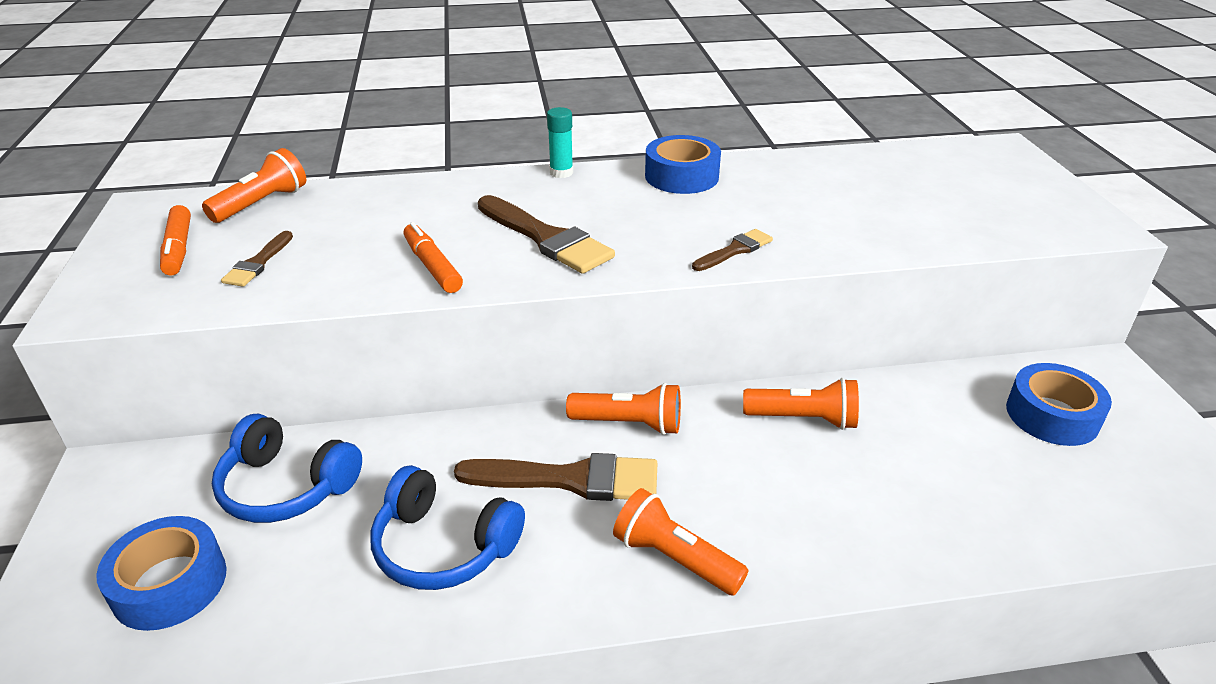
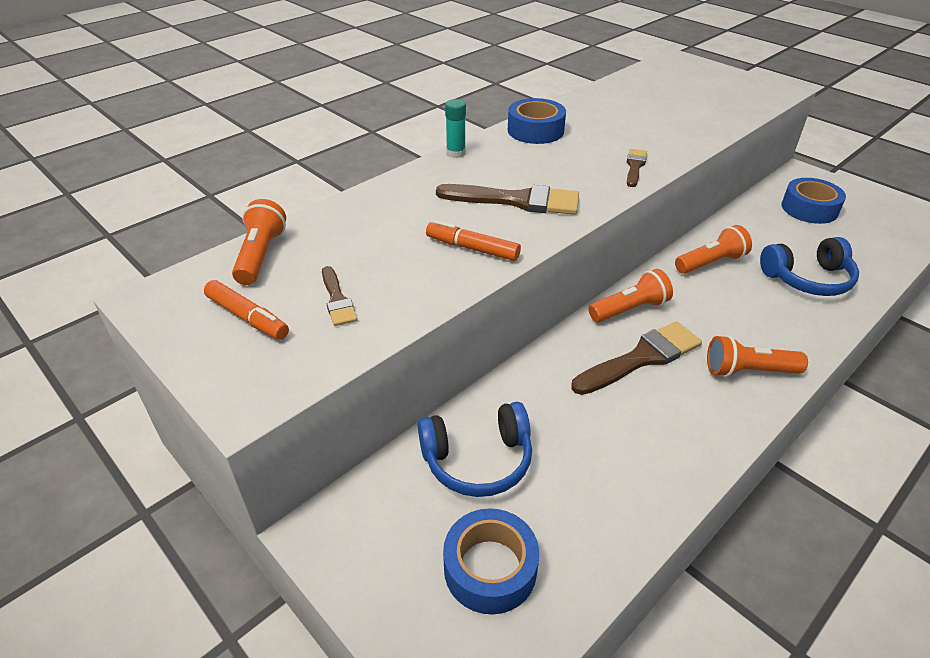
camera: 35 degrees left, 5 degrees up
(444, 546) = (626, 436): blue headphones -> blue headphones (807, 279)

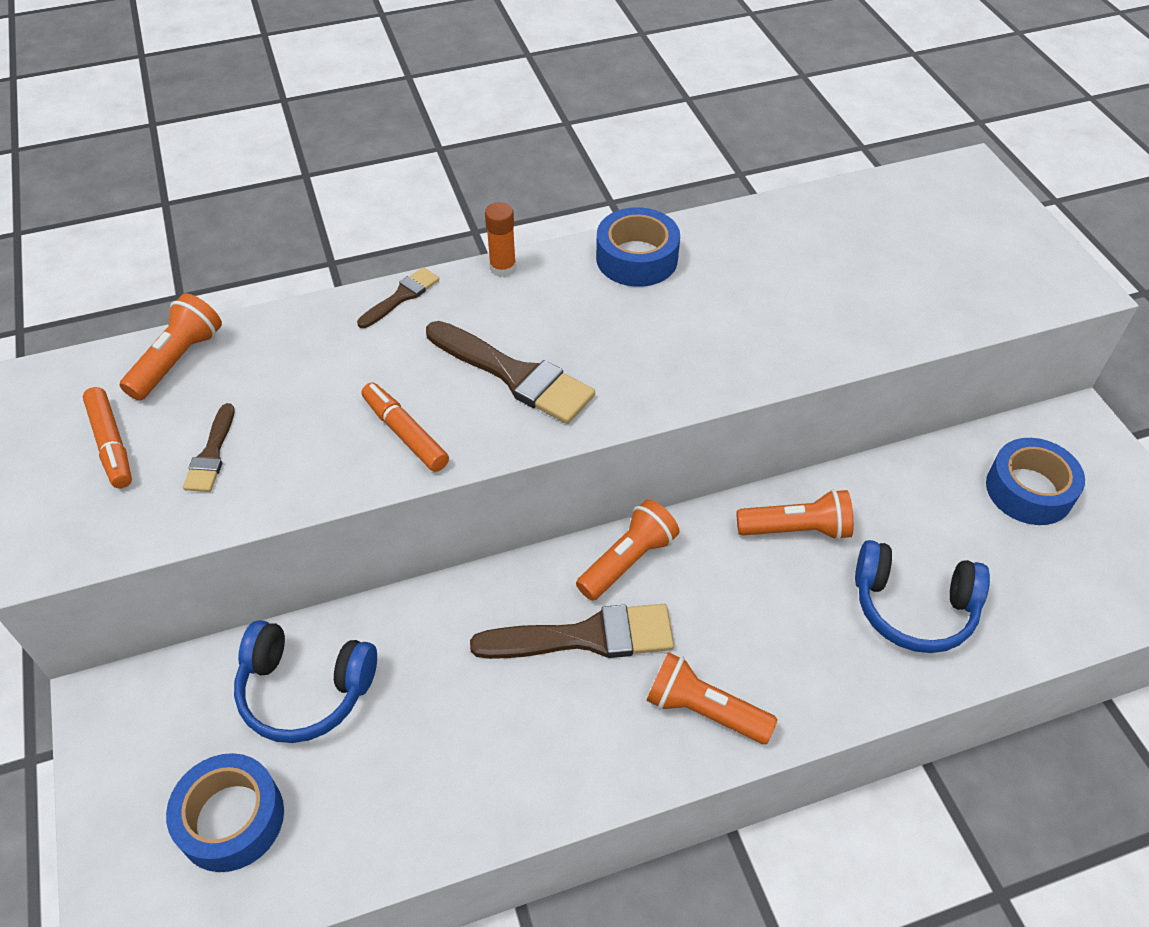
camera: 25 degrees right, 10 degrees up
(456, 153) = (503, 268): turquoise glue stick -> orange glue stick
(629, 309) = (627, 561): orange flashlight -> orange flashlight turned 45 degrees counterclockwise
(635, 166) = (716, 368): brown brush -> brown brush (401, 297)

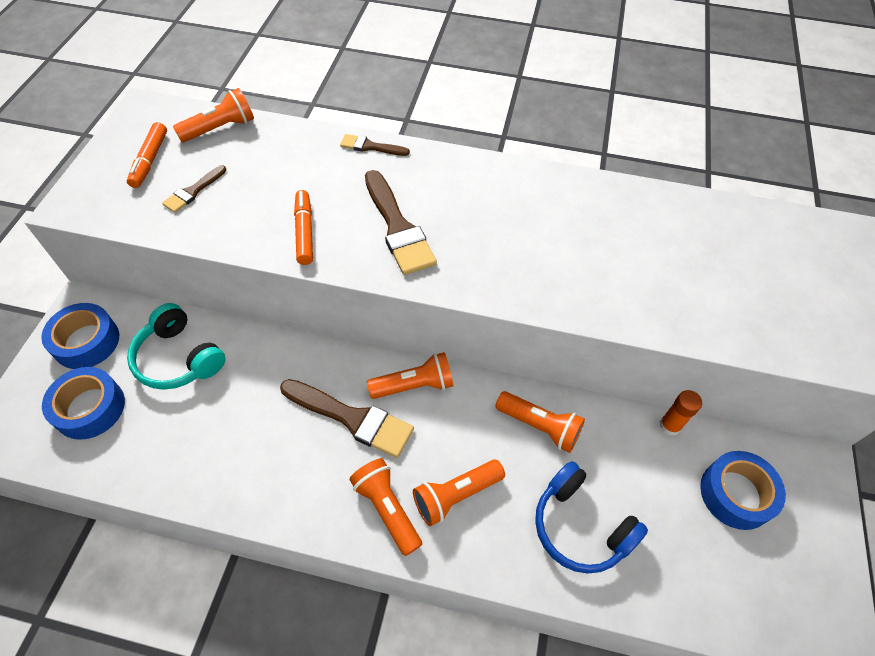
camera: 30 degrees right, 5 degrees up
(305, 690) = (179, 358): blue headphones -> turquoise headphones
(401, 297) = (371, 147): brown brush -> brown brush turned 150 degrees counterclockwise
(503, 268) = (446, 156): orange glue stick -> orange glue stick (670, 425)
(637, 258) = (538, 187): blue tape -> blue tape (86, 342)
(766, 651) = (456, 495): none -> orange flashlight

